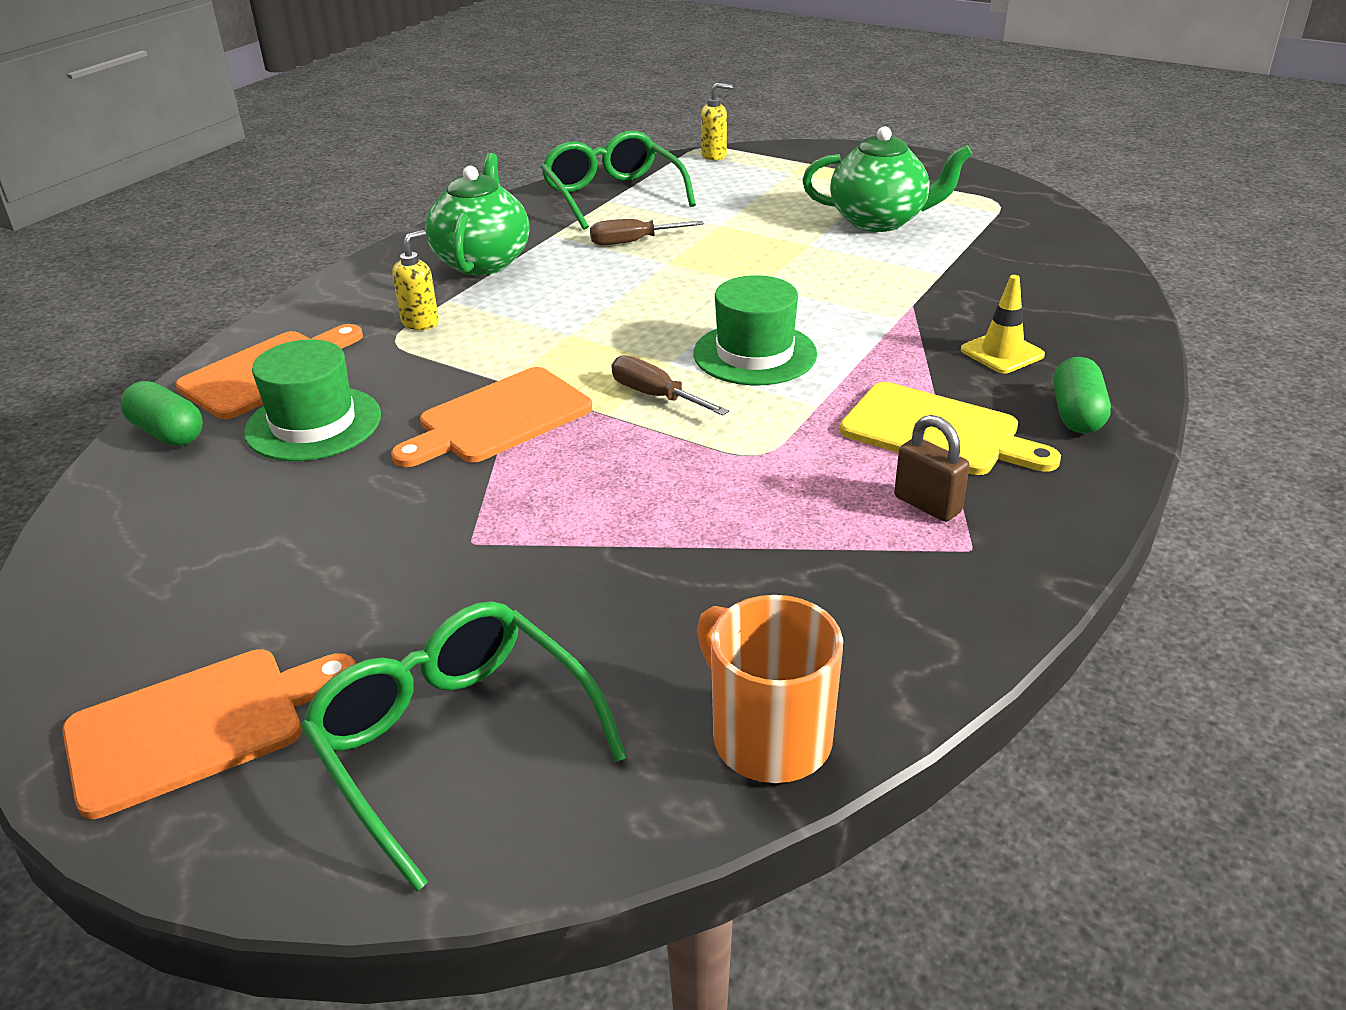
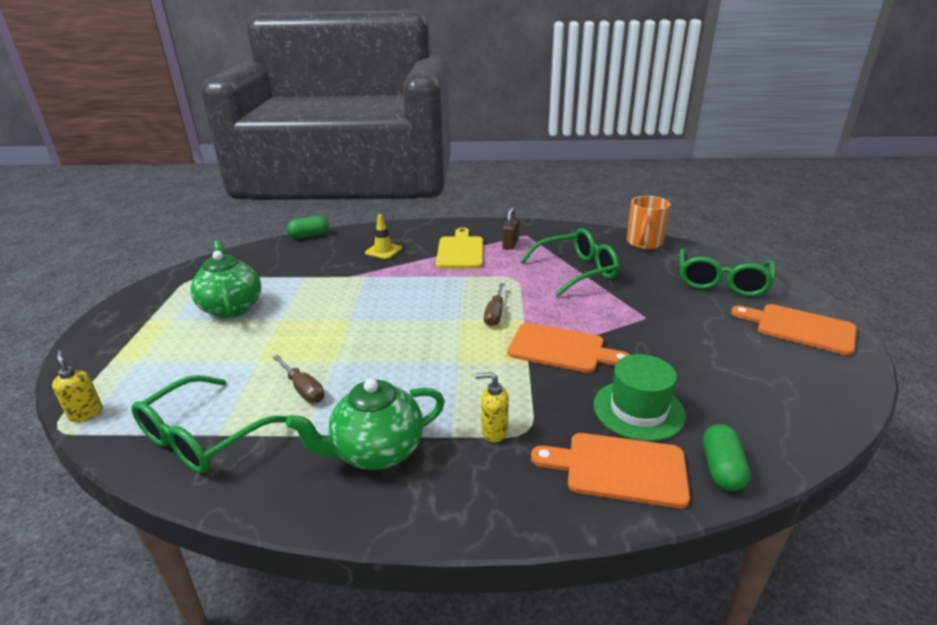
camera: 120 degrees left, 5 degrees down
(719, 541) = (576, 271): none -> green glasses
(755, 354) = (431, 301): green hat -> none
(1077, 414) = (423, 232): green capsule -> green capsule (309, 235)

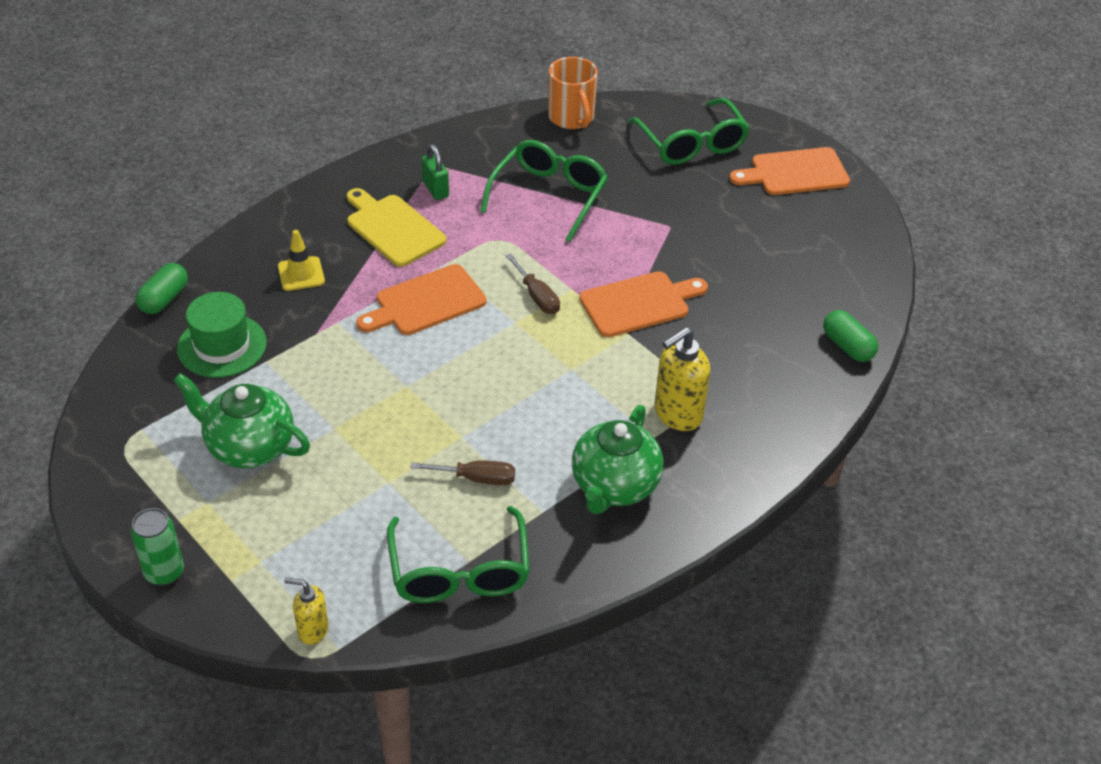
camera: 45 degrees left, 15 degrees up
(98, 339) = (164, 572): none -> green can
(494, 432) = (677, 414): yellow soap dispenser -> yellow soap dispenser, size x1.69
(510, 244) = (435, 189): brown padlock -> green padlock
(619, 468) = (788, 387): orange cutting board -> orange cutting board (426, 302)
(638, 410) = (755, 329): green hat -> green hat (222, 346)

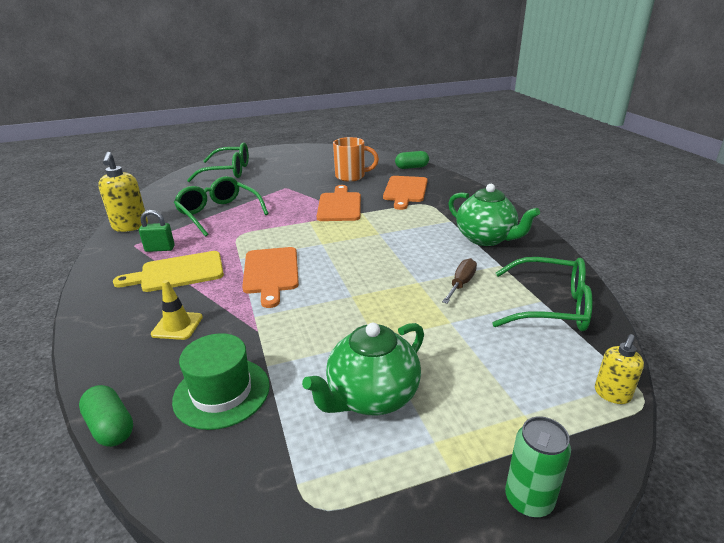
camera: 65 degrees left, 15 degrees down
(537, 296) = (305, 233): brown screwdriver -> none
(571, 118) = (159, 195): orange mug -> orange mug (351, 176)
(677, 414) = (436, 211): yellow soap dispenser -> yellow soap dispenser (130, 226)
(795, 172) = (280, 155): orange cutting board -> orange cutting board (405, 191)

